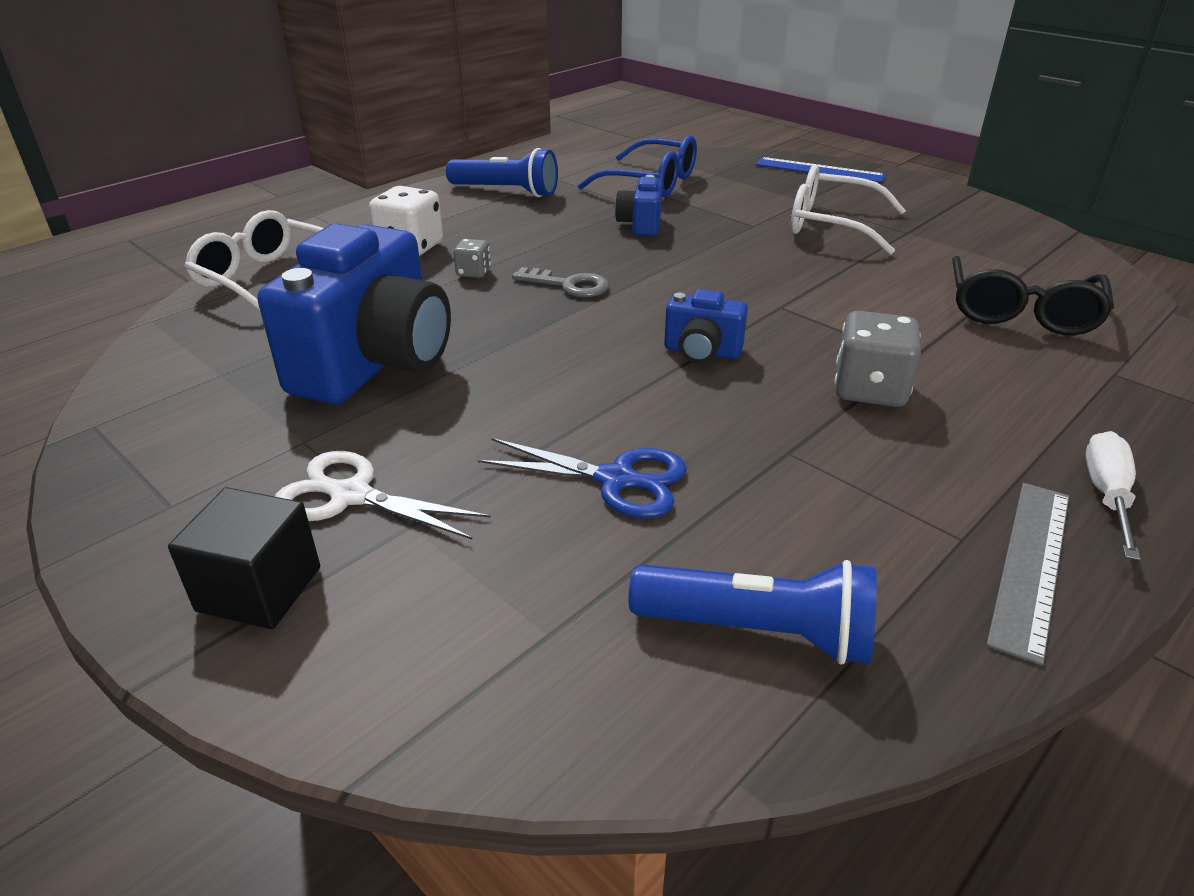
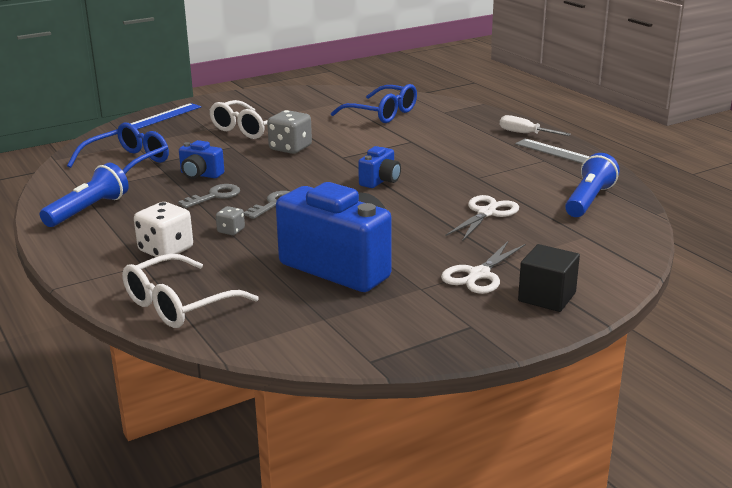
camera: 75 degrees left, 10 degrees down
(577, 245) = (215, 196): none -> grey key
(616, 479) = (486, 213): blue scissors -> white scissors
(869, 389) = (435, 154): grey dice -> grey dice (290, 148)
(1020, 312) = (382, 114): black glasses -> blue glasses

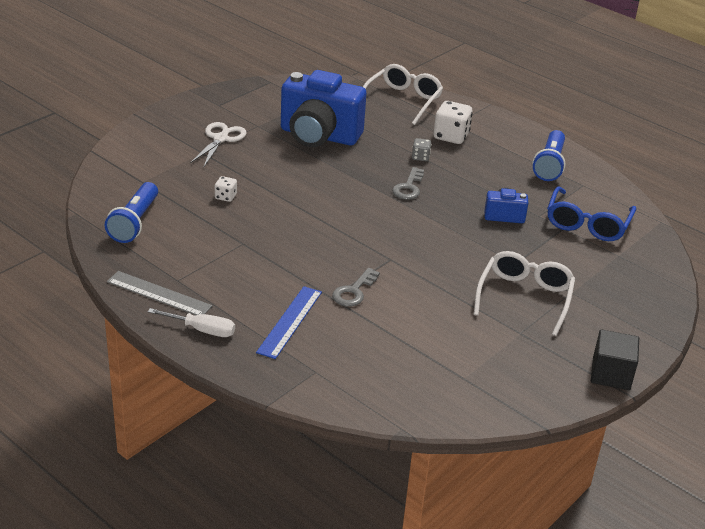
camera: 160 degrees right, 10 degrees up
(162, 117) = (647, 310): blue ruler -> blue ruler (289, 321)
(215, 196) = (466, 191): grey key -> grey key (354, 291)
(290, 148) = (453, 267): grey dice -> none
(380, 181) = (334, 226): blue camera -> none
(382, 114) = (392, 354): blue glasses -> none
(486, 213) = (225, 197): white scissors -> white dice
(547, 297) = (172, 127): black cube -> black cube (611, 374)

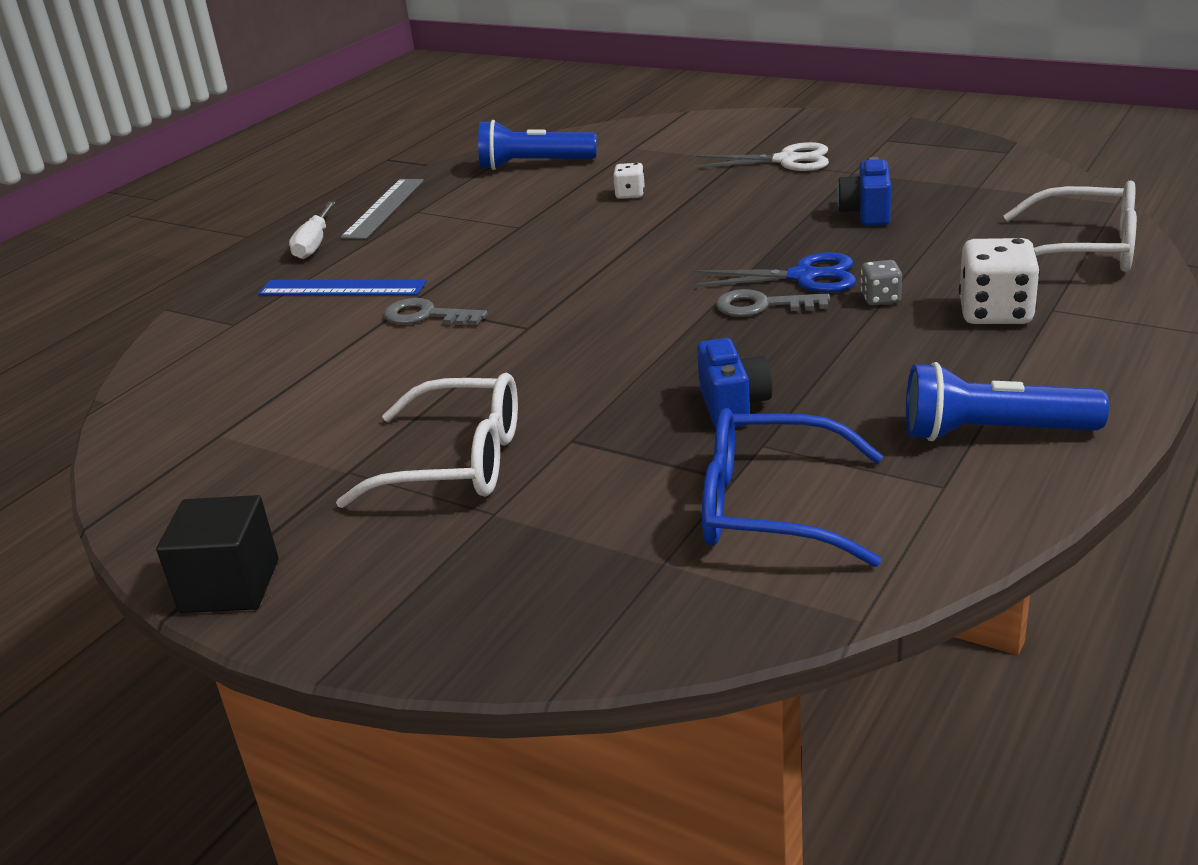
camera: 85 degrees right, 5 degrees down
(319, 136) = (866, 213): blue camera -> blue camera, size x0.46
(383, 170) = (803, 277): none -> blue scissors

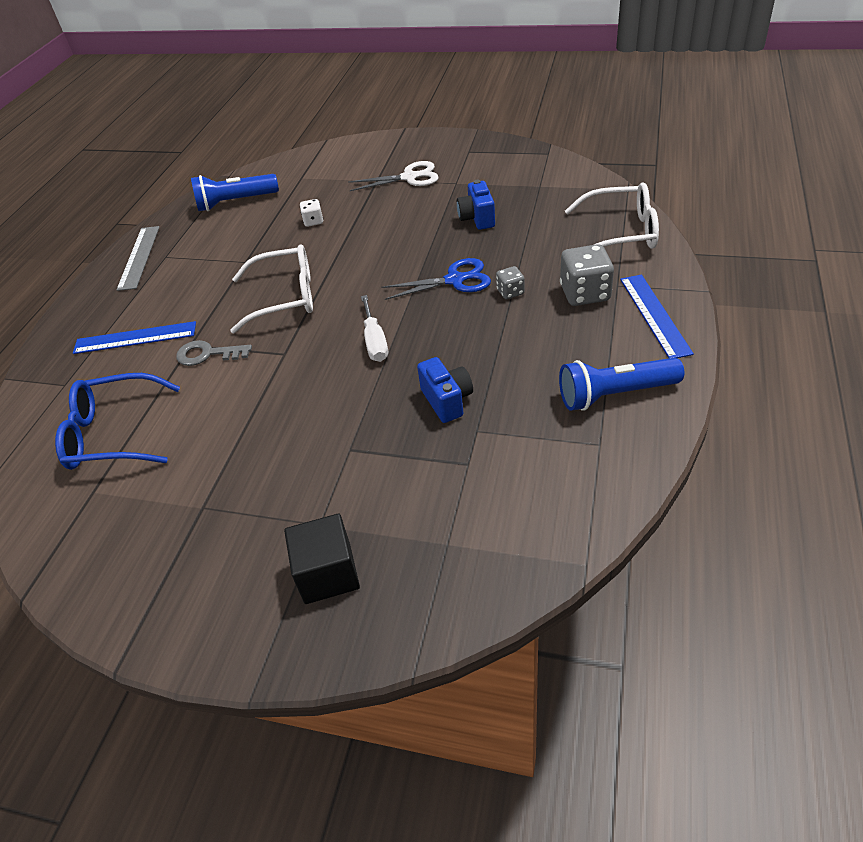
camera: 15 degrees left, 15 degrees up
(230, 586) = (154, 630): black cube -> black cube (328, 573)
(314, 244) = (98, 298): white screwdriver -> white screwdriver (375, 341)
(457, 462) = (278, 484): white glasses -> white glasses (285, 297)
(762, 305) = (436, 309): grey key -> none
(769, 508) = (499, 483): blue glasses -> blue glasses (113, 434)
(995, 313) = (585, 293): white dice -> grey dice
(1097, 350) = (654, 315): none -> blue ruler

